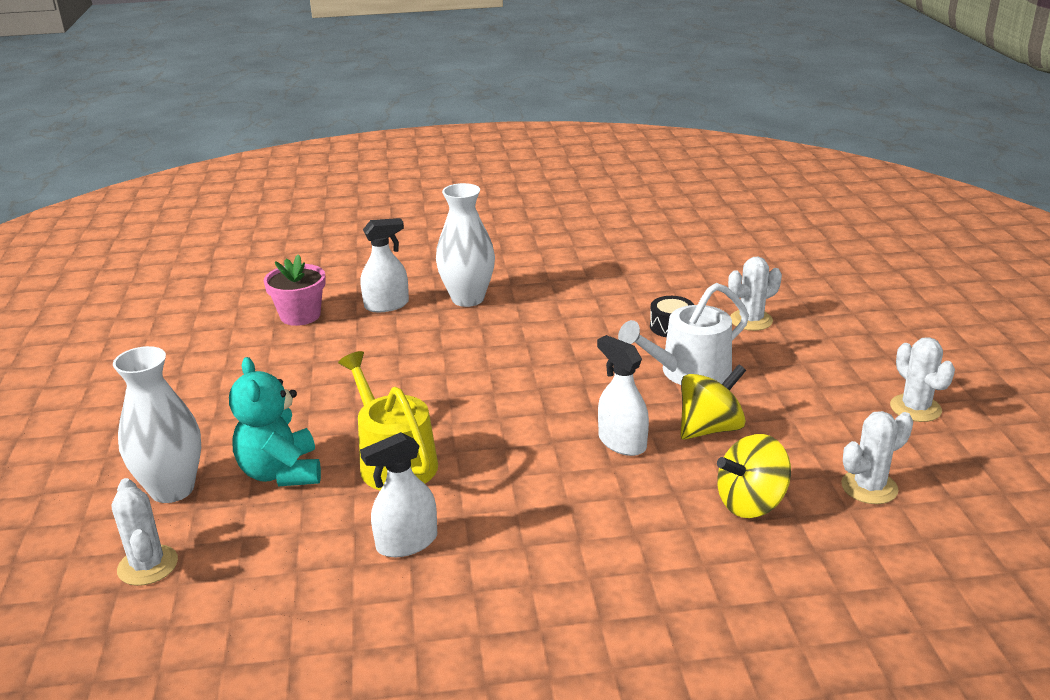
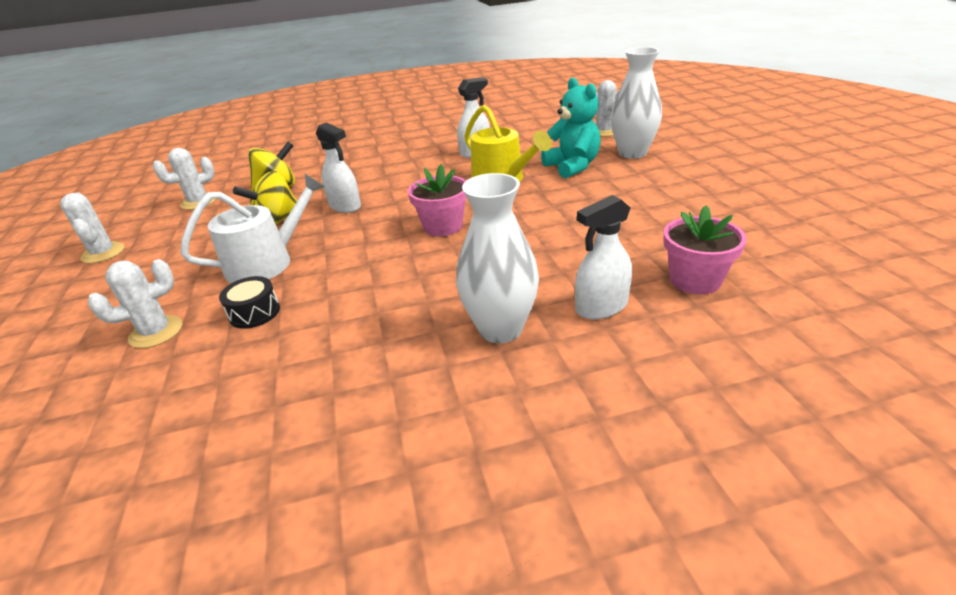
camera: 175 degrees right, 5 degrees up
(494, 393) = (443, 226): none -> pink flower pot

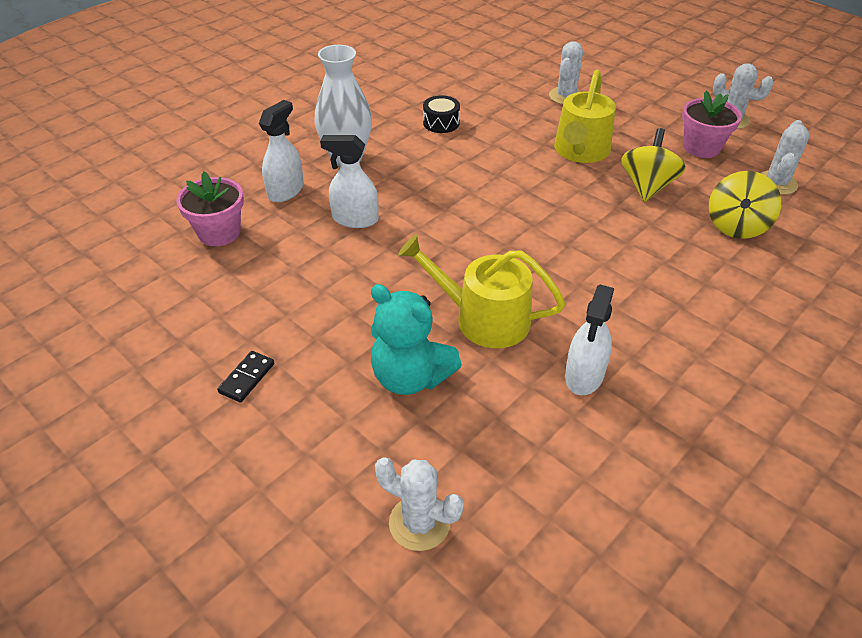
camera: 145 degrees right, 10 degrees up
(254, 312) = (524, 121): black drum -> black drum (441, 123)
(266, 262) = (580, 151): white watering can -> yellow watering can
(345, 206) = (611, 222): white spray bottle -> white spray bottle (355, 219)
(443, 226) = (477, 226): pink flower pot -> pink flower pot (701, 147)
(632, 153) = (338, 446): white vase -> none
(682, 183) = (247, 378): none -> black domino

